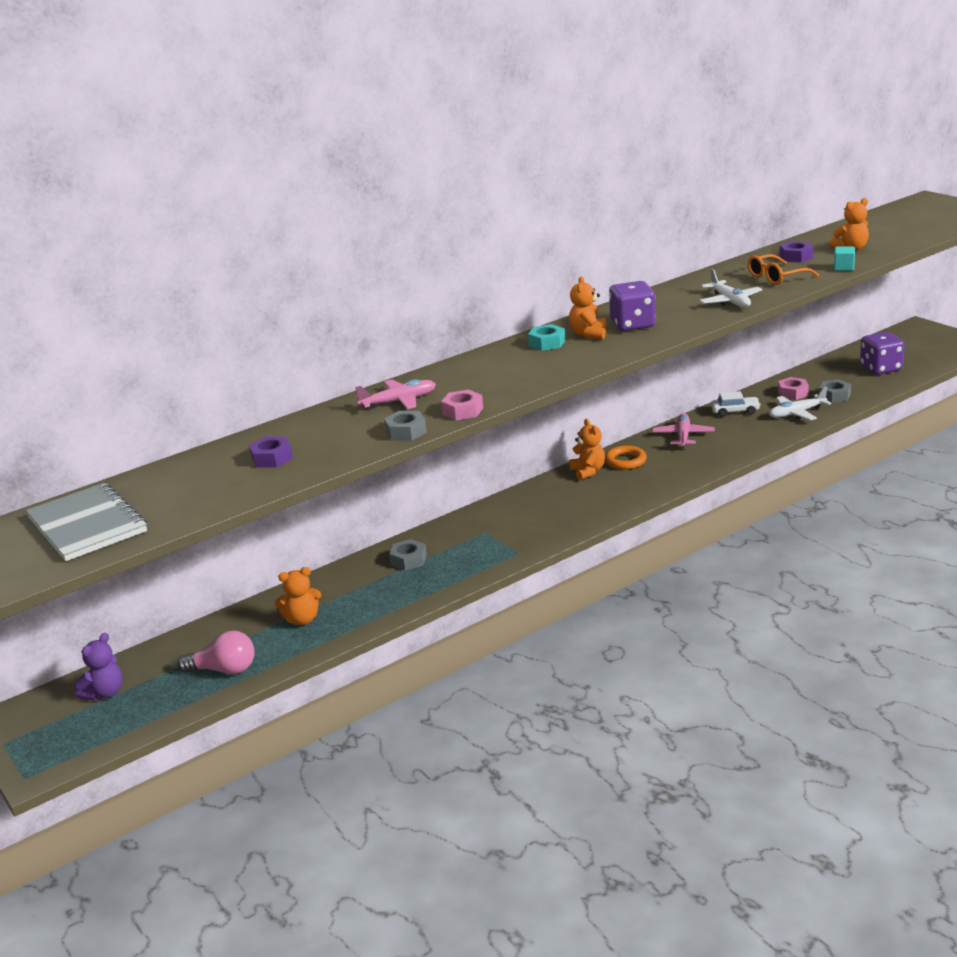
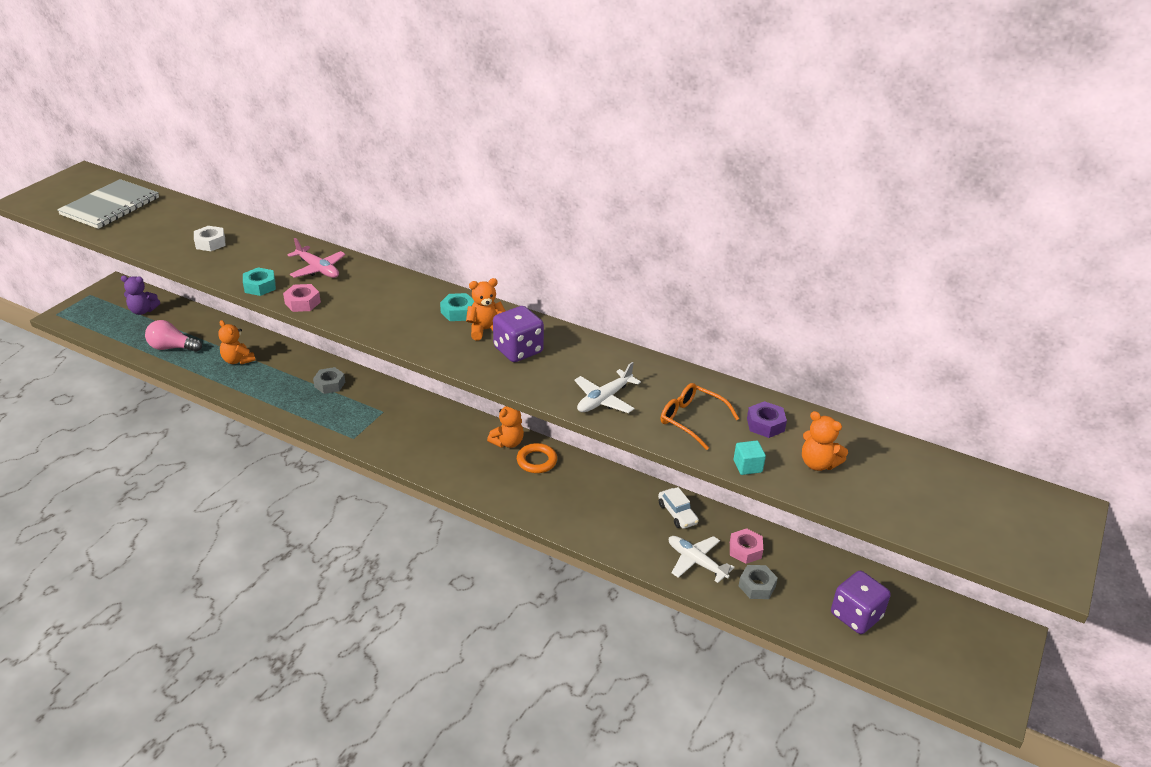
camera: 60 degrees right, 10 degrees up
(224, 670) = (172, 347): pink light bulb -> pink light bulb turned 120 degrees clockwise
(272, 458) = (210, 243): purple nut -> white nut
(406, 432) = (260, 286): grey nut -> turquoise nut
(683, 436) = (604, 488): pink plane -> none

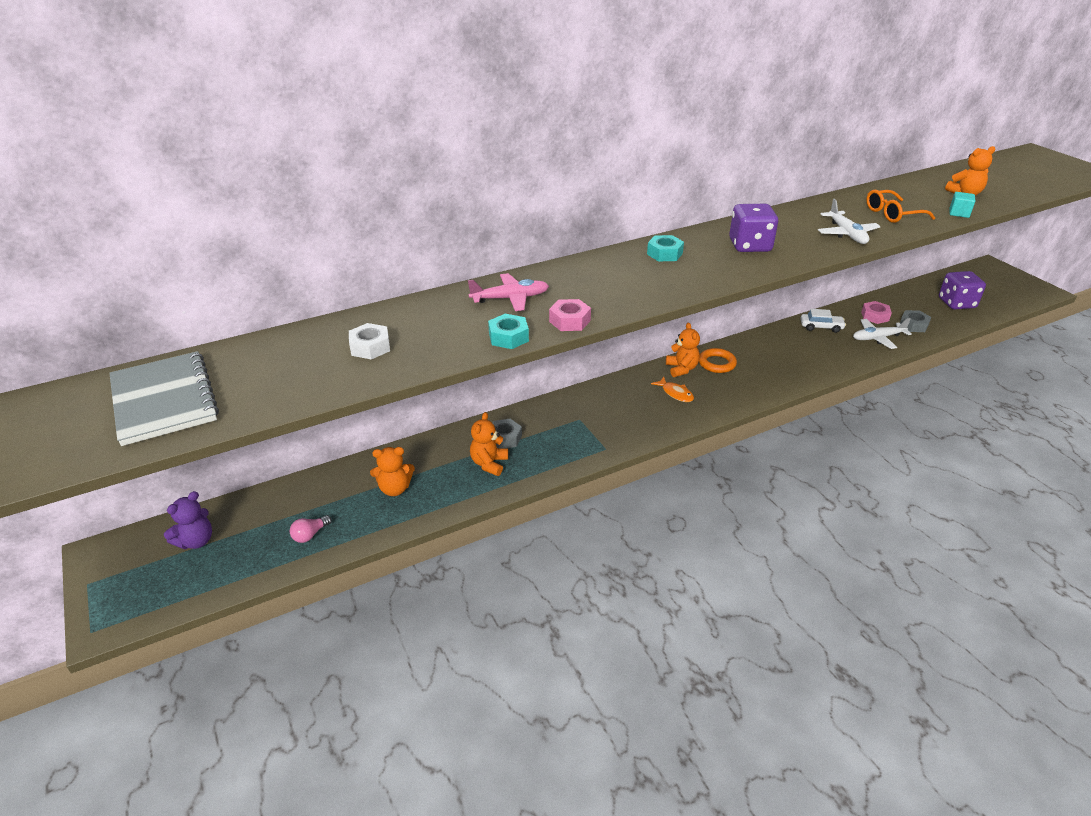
camera: 55 degrees left, 0 degrees up
(172, 347) = (310, 535): pink light bulb -> pink light bulb, size x0.58
(464, 451) = (675, 393): none -> orange fish
(486, 330) = (706, 250): orange teddy bear -> orange teddy bear (489, 463)
(765, 424) = (911, 195): purple nut -> none

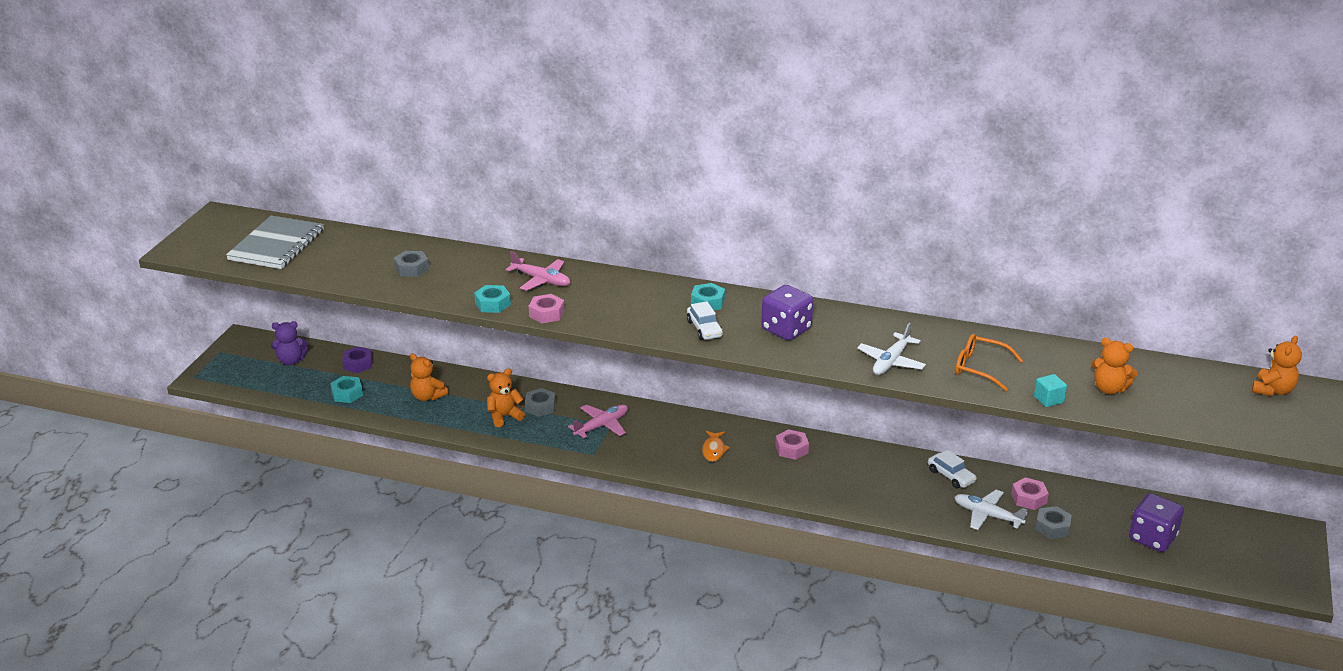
camera: 45 degrees right, 5 degrees down
(278, 501) = (358, 364): none -> purple nut
(310, 535) = (347, 394): pink light bulb -> turquoise nut
(370, 347) = (412, 269): white nut -> grey nut
(574, 424) = (601, 426): none -> pink plane
(681, 369) = (754, 436): orange teddy bear -> orange teddy bear (1272, 390)
(702, 272) = (704, 329): none -> white car
(717, 363) = (791, 449): orange ring -> pink nut

